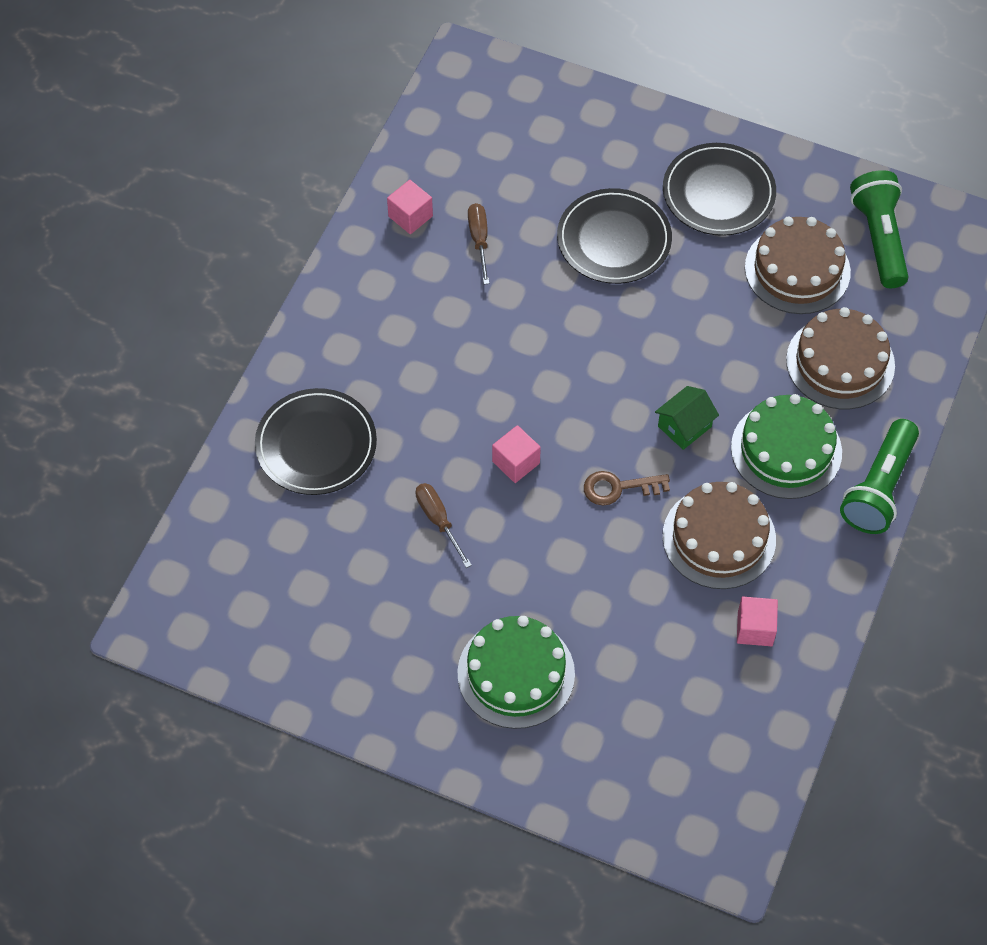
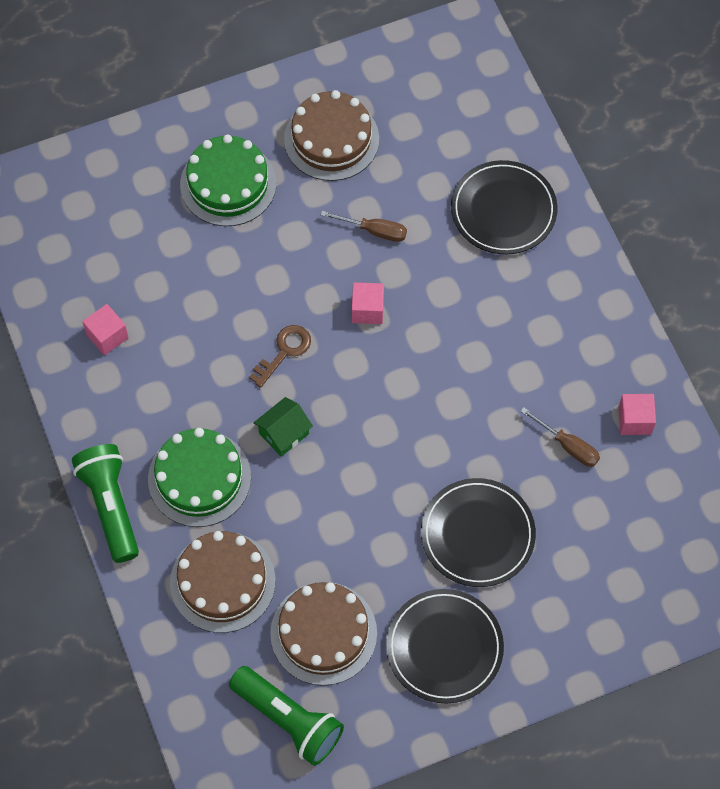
camera: 135 degrees right, 5 degrees up
(684, 426) = (284, 433): green house -> green house turned 45 degrees clockwise
(719, 537) = (186, 375): brown cake -> brown cake (331, 139)

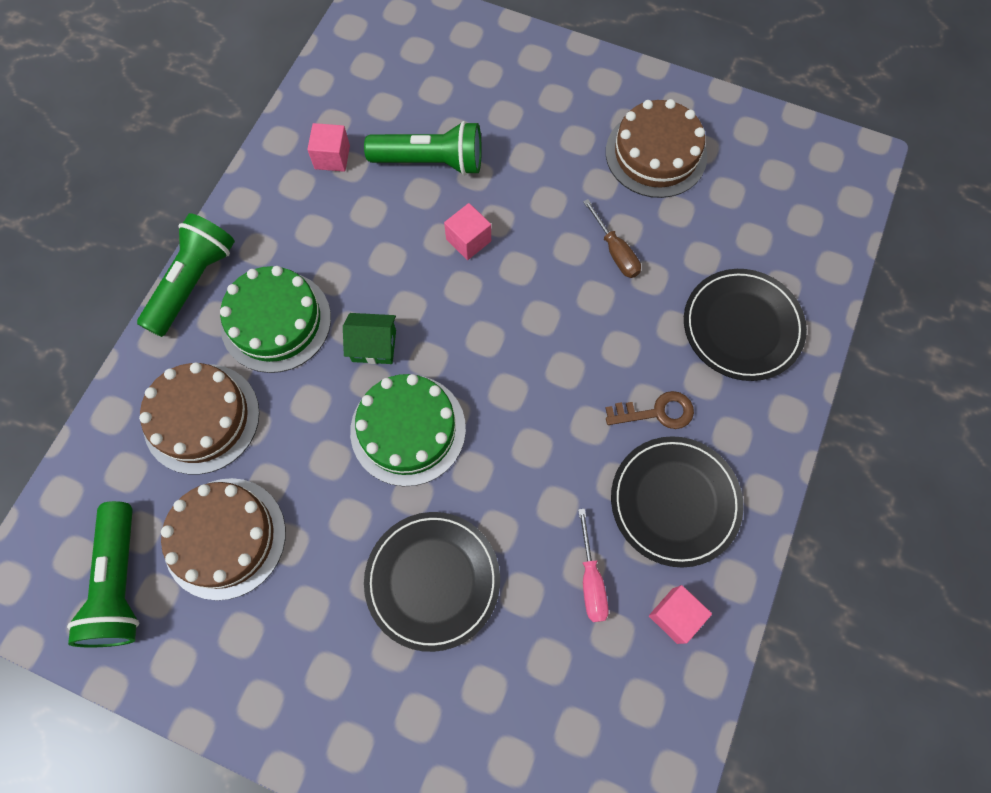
camera: 45 degrees right, 5 degrees up
(182, 278) = (431, 162): none -> green flashlight
(228, 184) = (540, 122): green cake -> green cake (408, 429)
(284, 351) = (444, 283): brown key -> brown key (656, 412)
(367, 310) = (543, 308): pink cube -> pink cube (468, 240)
(444, 647) = (300, 652): black plate -> black plate (674, 501)
(568, 446) = (591, 579): brown screwdriver -> pink screwdriver

